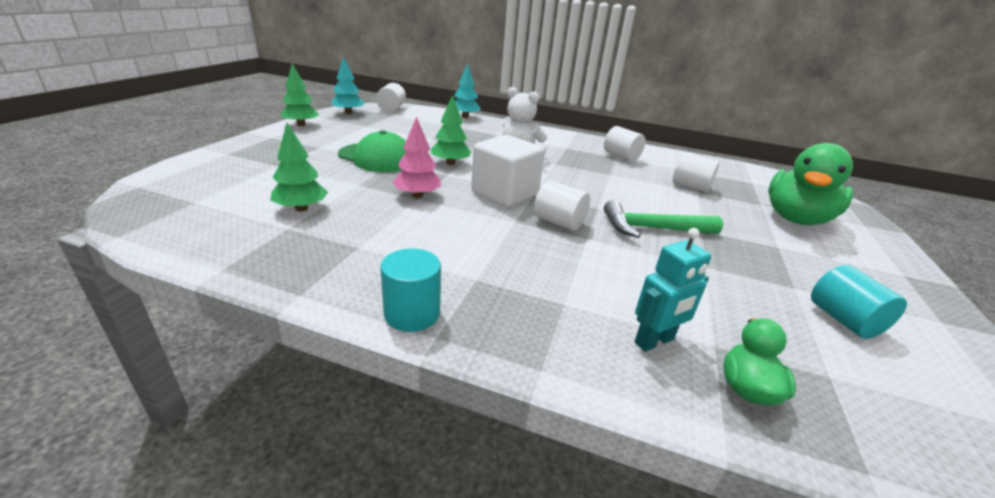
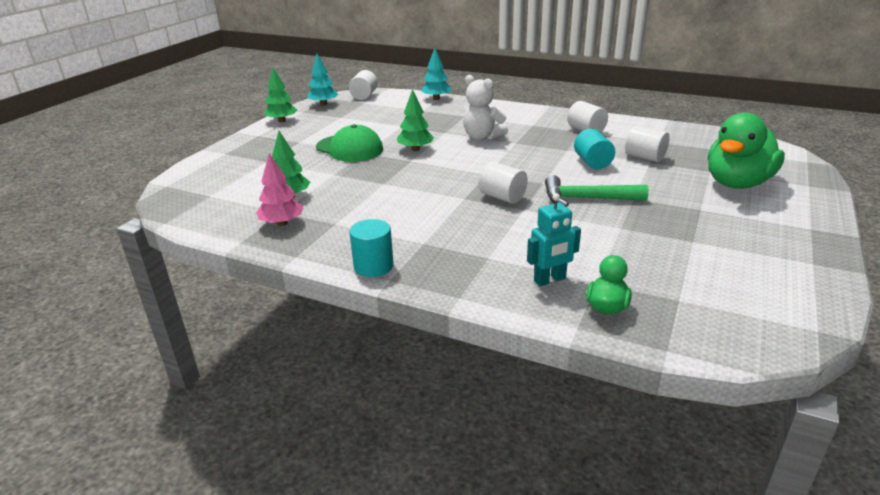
camera: 10 degrees right, 0 degrees up
(417, 195) = (383, 180): pink tree -> pink tree (282, 223)
(505, 193) = (460, 174): white cube -> none
(843, 320) = (720, 264): turquoise cylinder -> turquoise cylinder (592, 162)

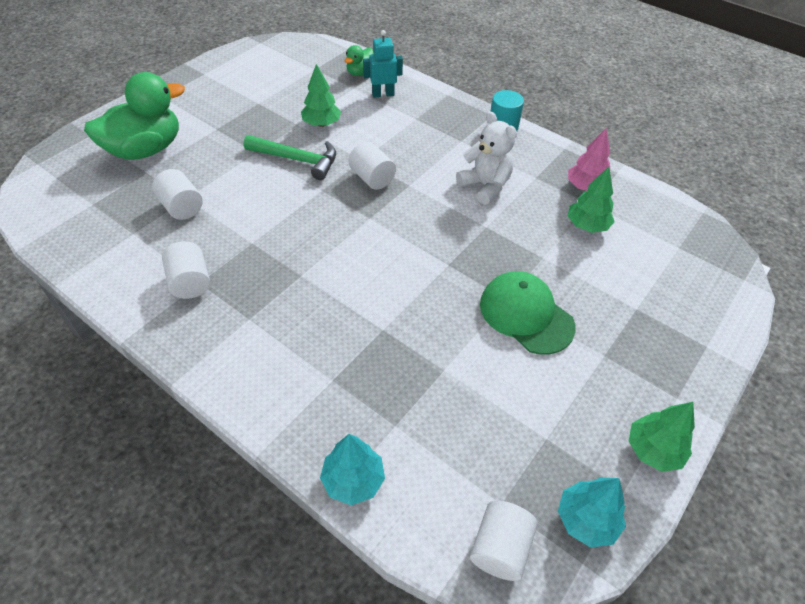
camera: 170 degrees left, 20 degrees up
(415, 149) = (436, 290): green tree -> green tree (321, 124)
(482, 137) = (337, 301): white teddy bear -> white teddy bear (485, 186)
(592, 162) = (245, 211): turquoise cylinder -> none

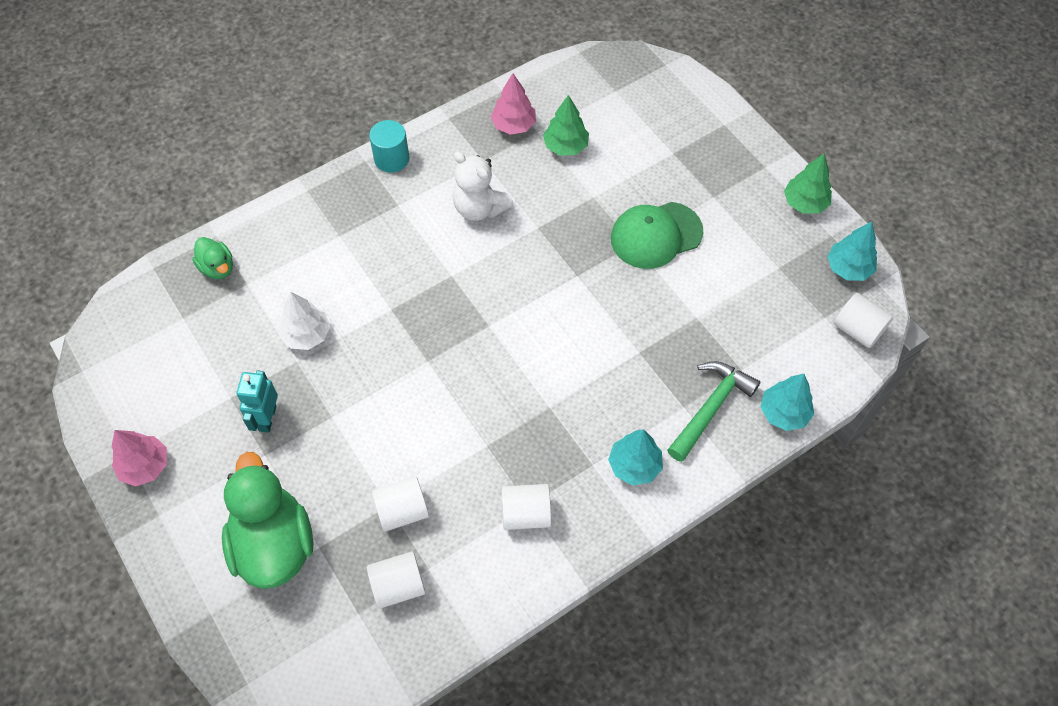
camera: 70 degrees left, 10 degrees up
(197, 82) = (145, 466): none -> pink tree
(254, 351) = (634, 465): none -> turquoise tree
(297, 160) = (364, 375): green hammer -> green hammer (710, 408)
(321, 124) = (306, 335): green tree -> white tree
(372, 178) = (427, 307): white cylinder -> white cylinder (398, 586)
(383, 94) = (276, 255): turquoise robot -> turquoise robot (267, 418)
(485, 186) = (480, 208): white teddy bear -> white teddy bear turned 120 degrees counterclockwise

